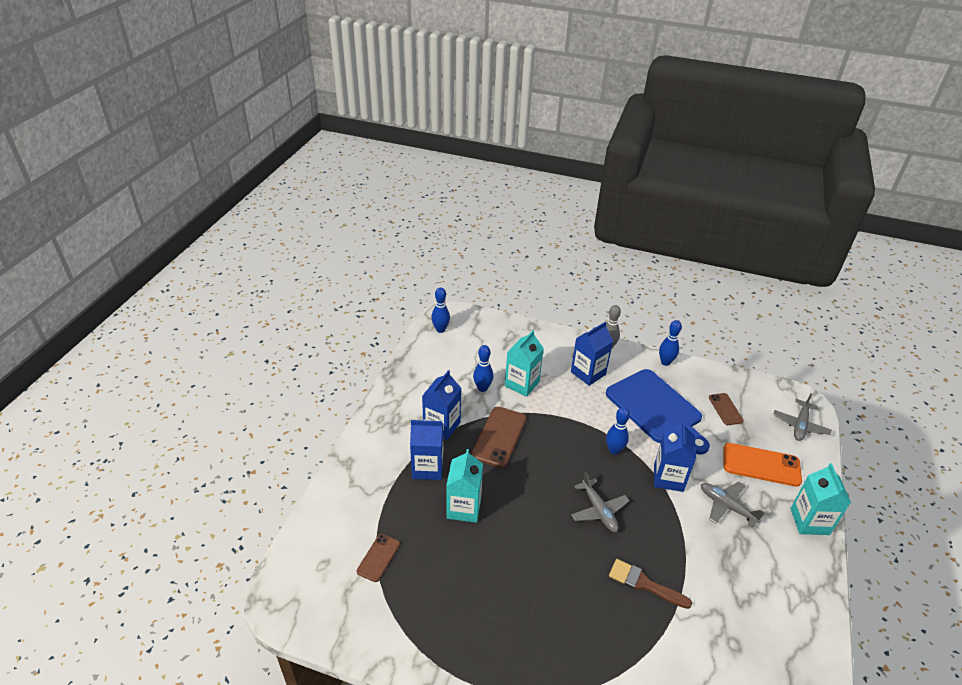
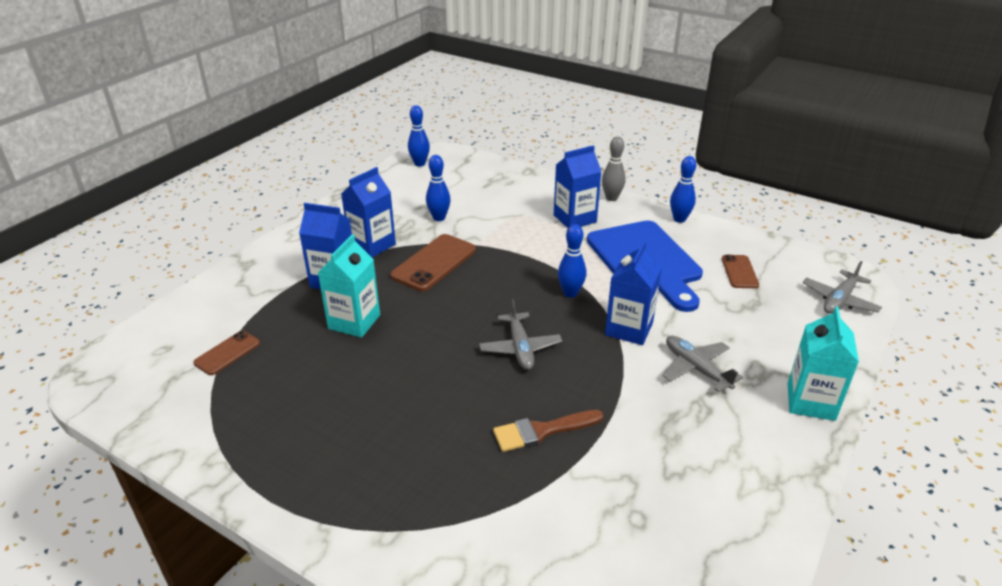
camera: 15 degrees right, 5 degrees down
(522, 384) = (488, 219): turquoise carton -> none
(644, 584) = (542, 431): brown brush -> brown brush turned 60 degrees counterclockwise
(761, 465) = (765, 333): orange phone -> none

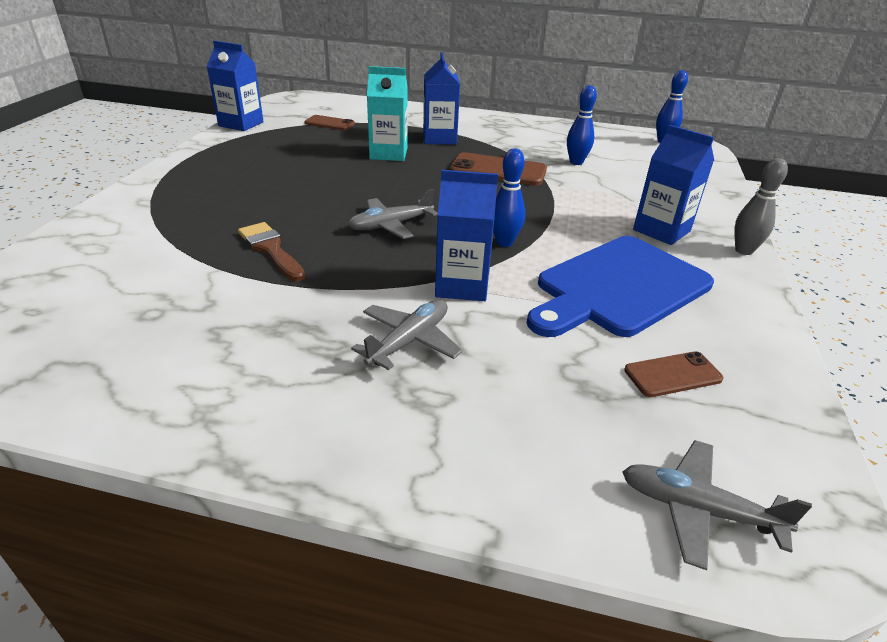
camera: 70 degrees right, 0 degrees up
(372, 245) = (502, 143): blue carton -> blue carton (241, 124)
(679, 219) = (759, 309): blue bowling pin -> none
(810, 402) = (379, 458): turquoise carton -> none

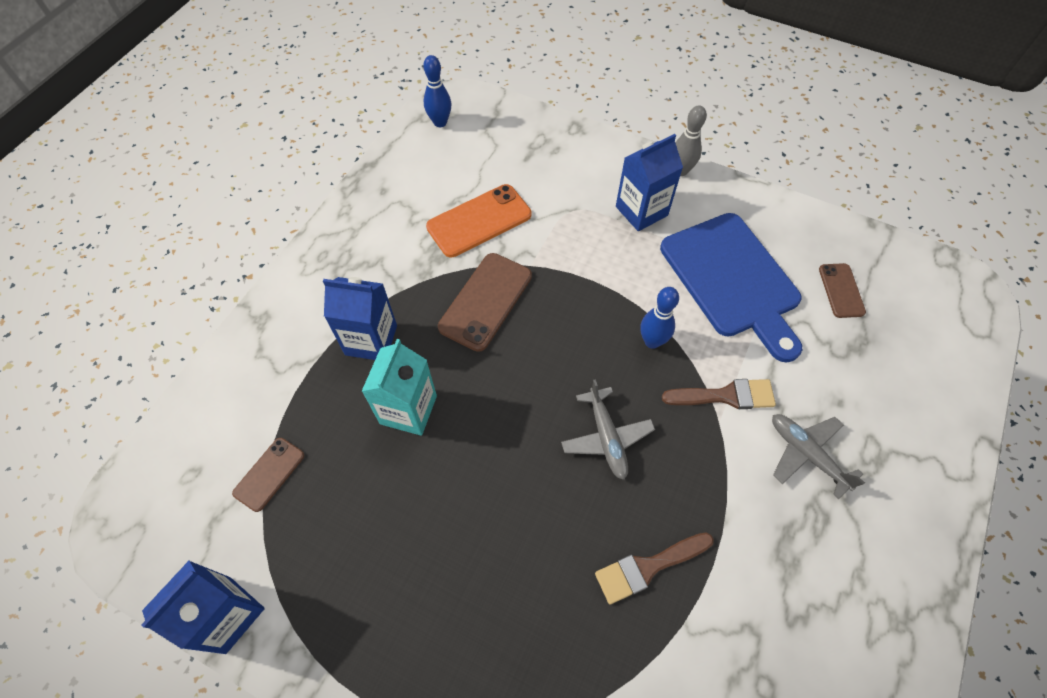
camera: 75 degrees left, 25 degrees up
(462, 285) = (725, 396): blue carton -> brown brush
(576, 162) = (479, 221): blue bowling pin -> orange phone
(697, 509) = (955, 329): grey plane -> none

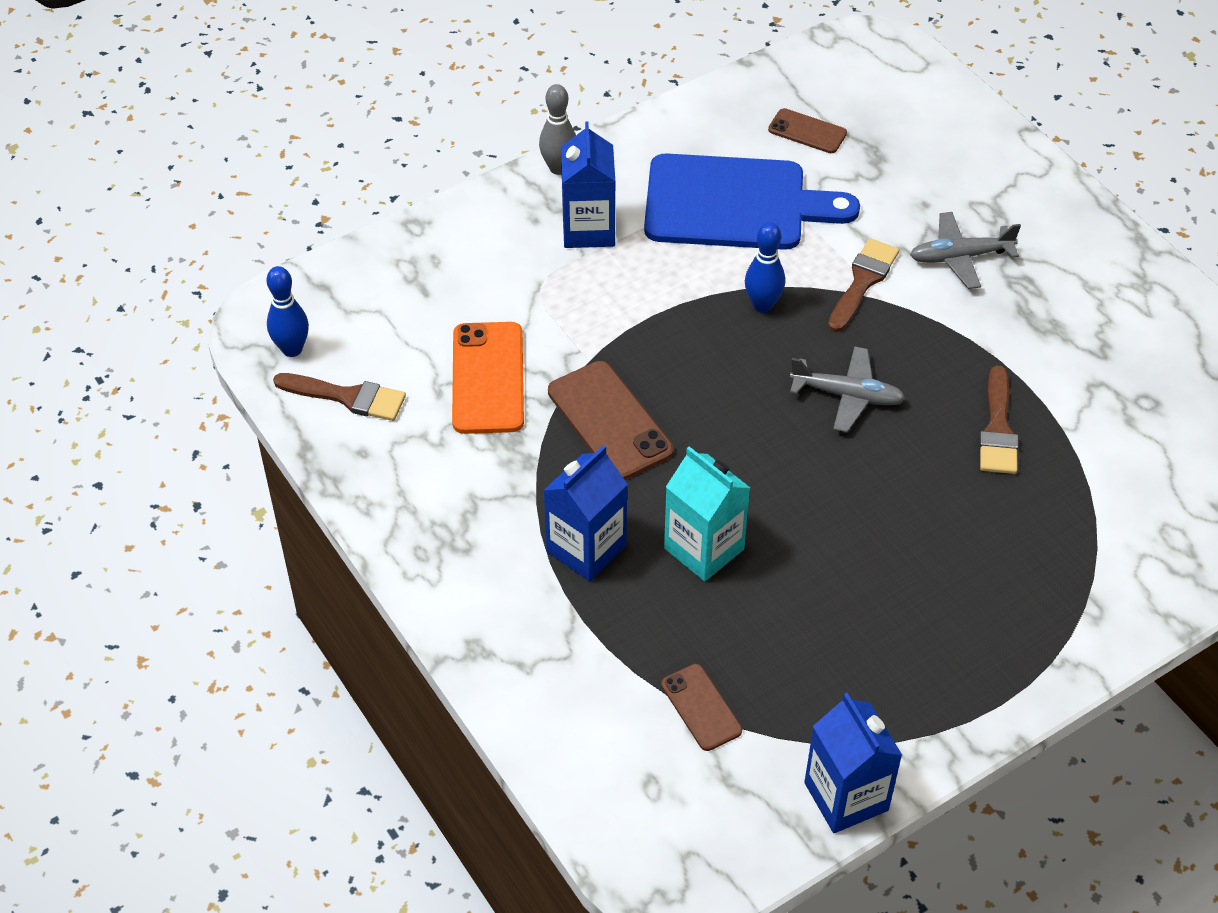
camera: 60 degrees left, 10 degrees down
(420, 163) = (347, 397): none -> brown brush

